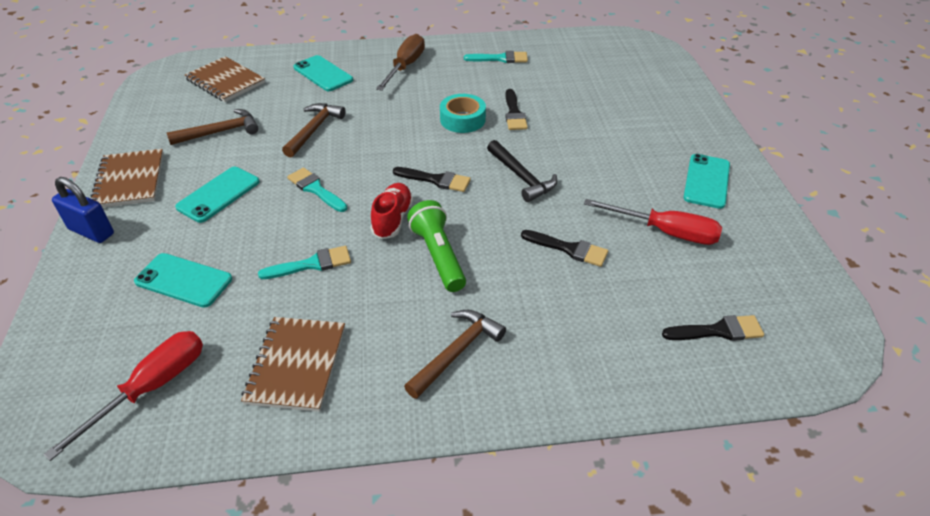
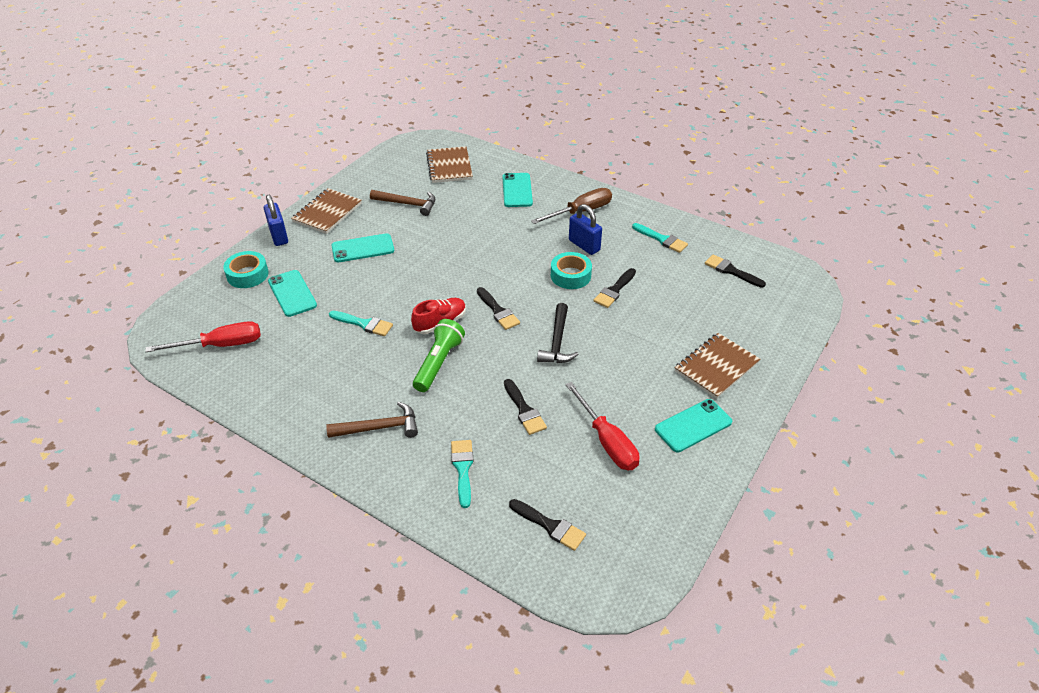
camera: 40 degrees right, 0 degrees up
(96, 292) = (247, 274): none -> turquoise tape
(297, 365) = (294, 378): brown notebook -> brown notebook (716, 367)
(314, 130) = (463, 232): brown hammer -> none
(315, 189) = (419, 275): turquoise brush -> turquoise brush (463, 469)
(443, 91) = (584, 245): none -> blue padlock
(581, 58) = (731, 271): none -> black brush

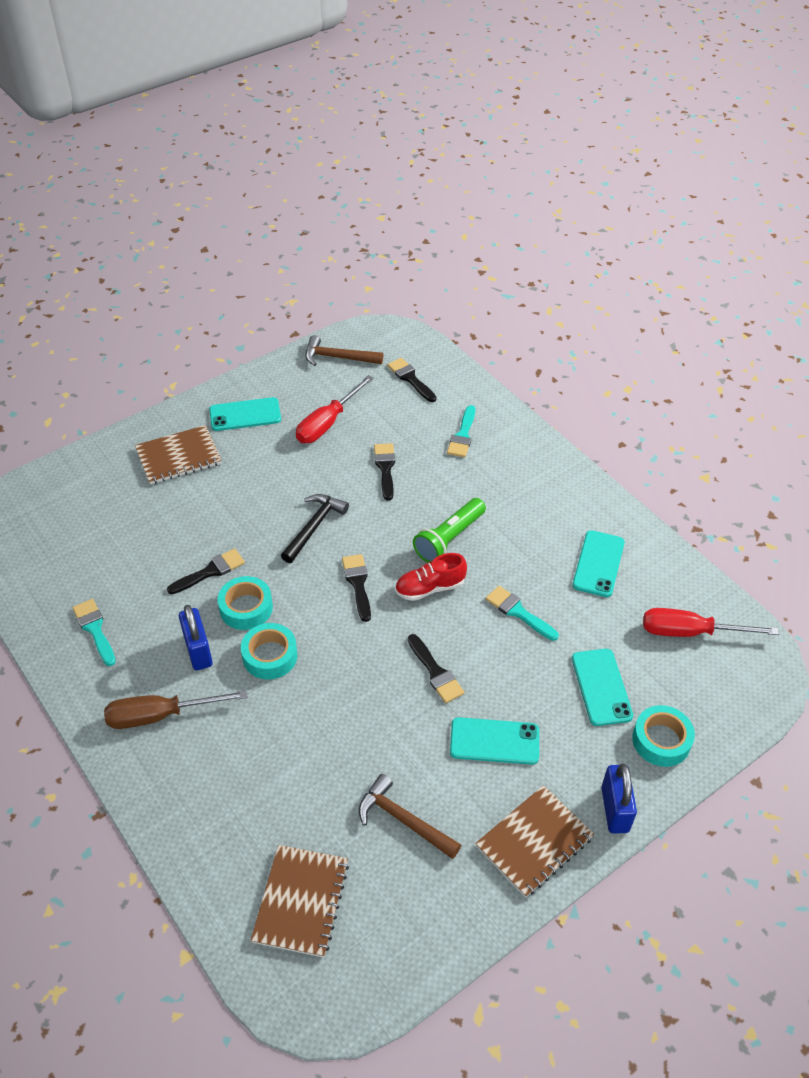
camera: 160 degrees left, 5 degrees up
(379, 428) = (527, 489): brown hammer -> brown hammer (338, 357)
(517, 190) = (223, 796): turquoise phone -> turquoise phone (598, 564)
(534, 254) = (270, 656): none -> turquoise tape
(607, 441) = (328, 423): red screwdriver -> red screwdriver turned 135 degrees counterclockwise
(731, 271) = (58, 557): black brush -> black brush (436, 672)

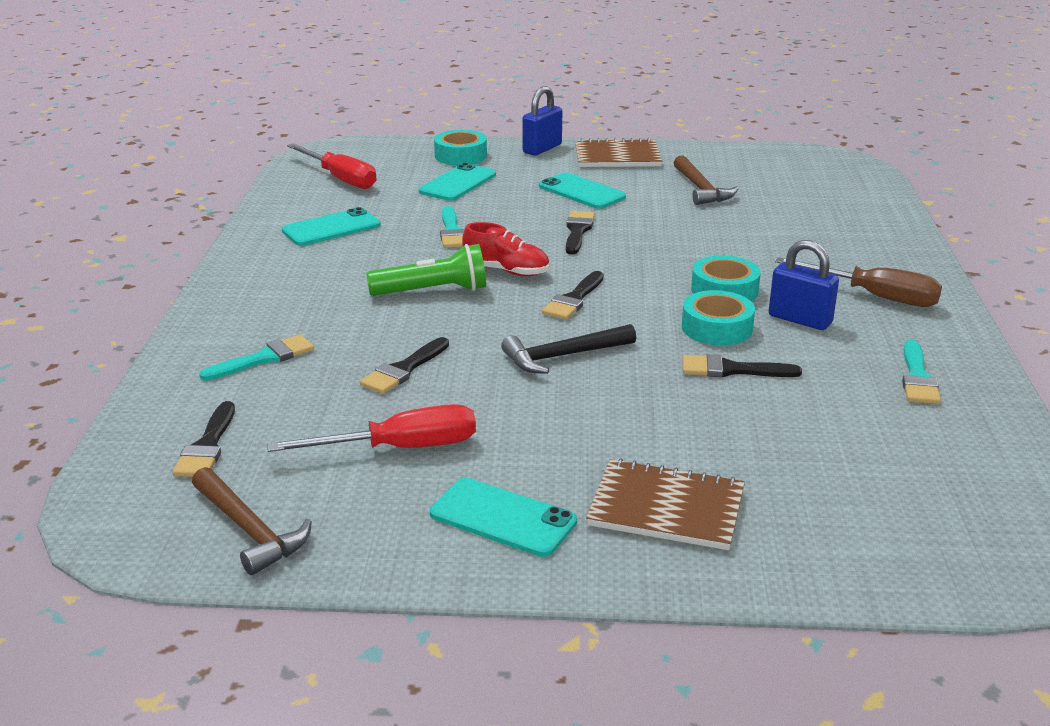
camera: 140 degrees left, 20 degrees down
(198, 651) = (800, 319): blue padlock -> blue padlock turned 75 degrees counterclockwise
(301, 901) = (818, 188): brown notebook -> none

